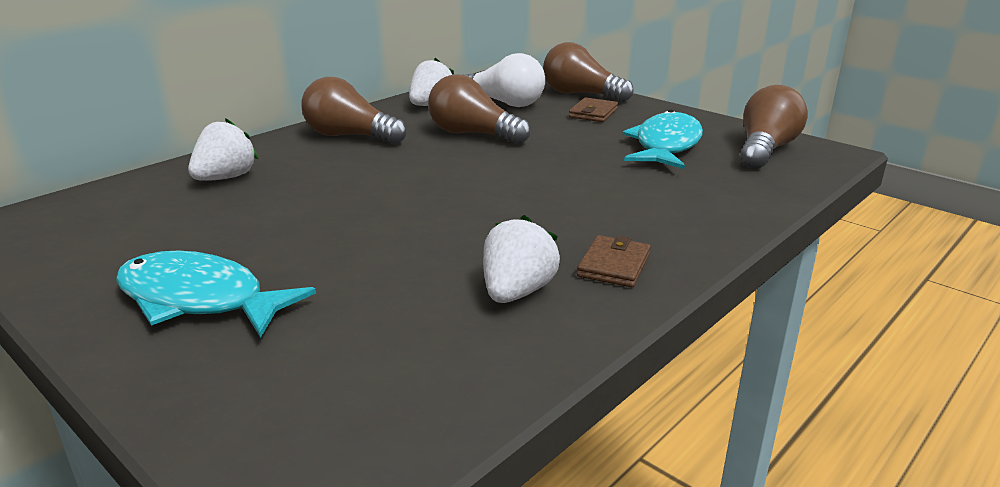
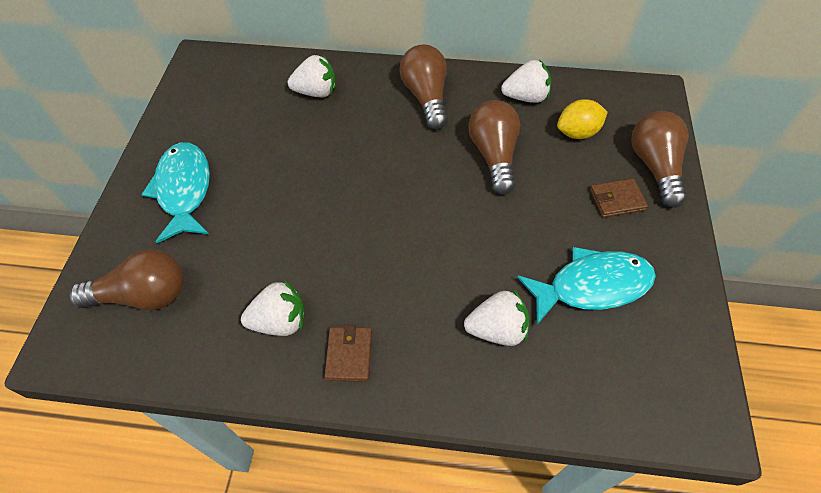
camera: 55 degrees right, 30 degrees up
(504, 103) = (577, 133): white light bulb -> yellow lemon
(614, 265) = (349, 355): brown wallet -> brown wallet turned 75 degrees counterclockwise
(666, 190) = (497, 329): none -> white strawberry
(765, 150) = (657, 365): brown light bulb -> brown light bulb (143, 295)

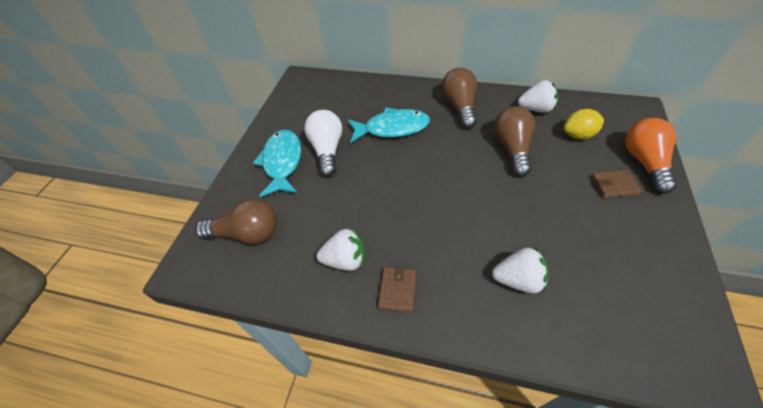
camera: 10 degrees right, 5 degrees down
(246, 169) = (327, 150): none -> white light bulb
(316, 92) = (379, 101): white strawberry -> none
(592, 286) = (597, 251): turquoise fish -> turquoise fish (392, 128)
(654, 167) = (644, 162): brown light bulb -> orange light bulb

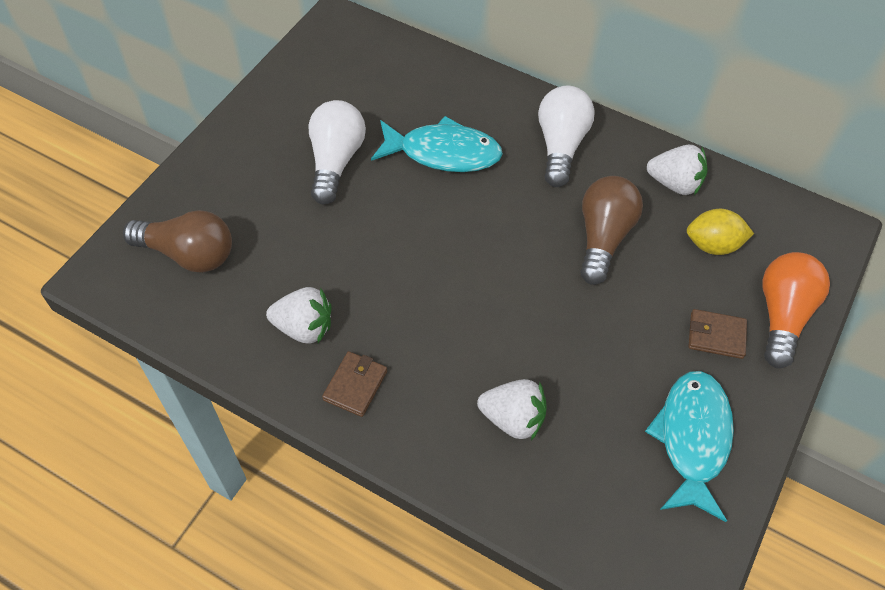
camera: 10 degrees right, 5 degrees up
(282, 162) = (266, 162): turquoise fish -> turquoise fish (692, 439)
(459, 107) = (560, 146): brown light bulb -> white light bulb

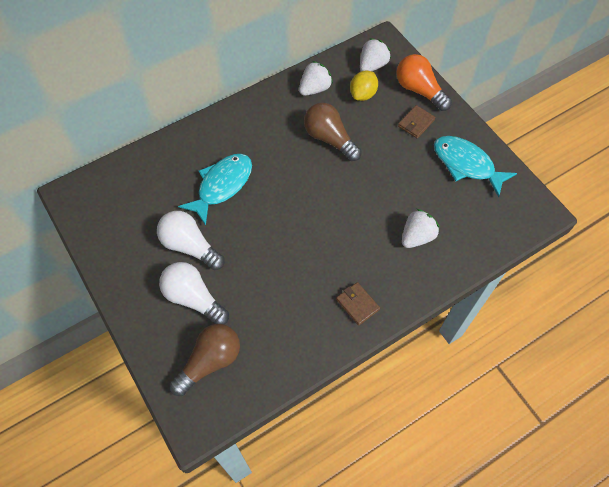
camera: 60 degrees left, 5 degrees up
(304, 327) = (304, 315): white strawberry -> white strawberry (372, 65)
(560, 146) = (255, 126): white light bulb -> white light bulb (193, 298)

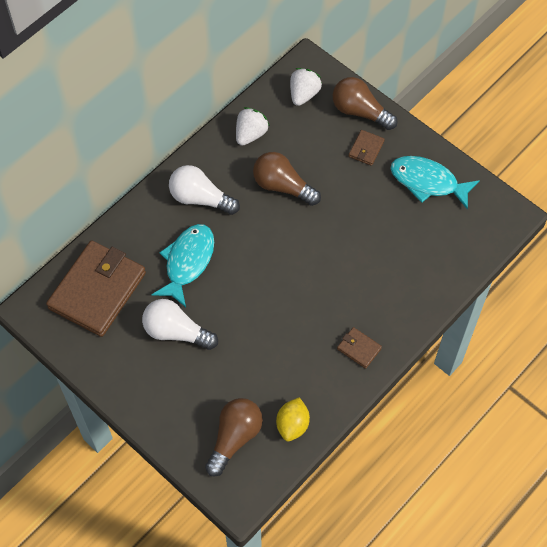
camera: 15 degrees left, 0 degrees up
(133, 192) = (97, 291): none -> brown wallet
(193, 298) = (198, 382): white light bulb -> white light bulb (200, 198)
(363, 94) = (303, 129): yellow lemon -> yellow lemon (292, 425)
(417, 236) = (398, 268): white strawberry -> none
(419, 90) = (360, 112): orange light bulb -> brown light bulb

